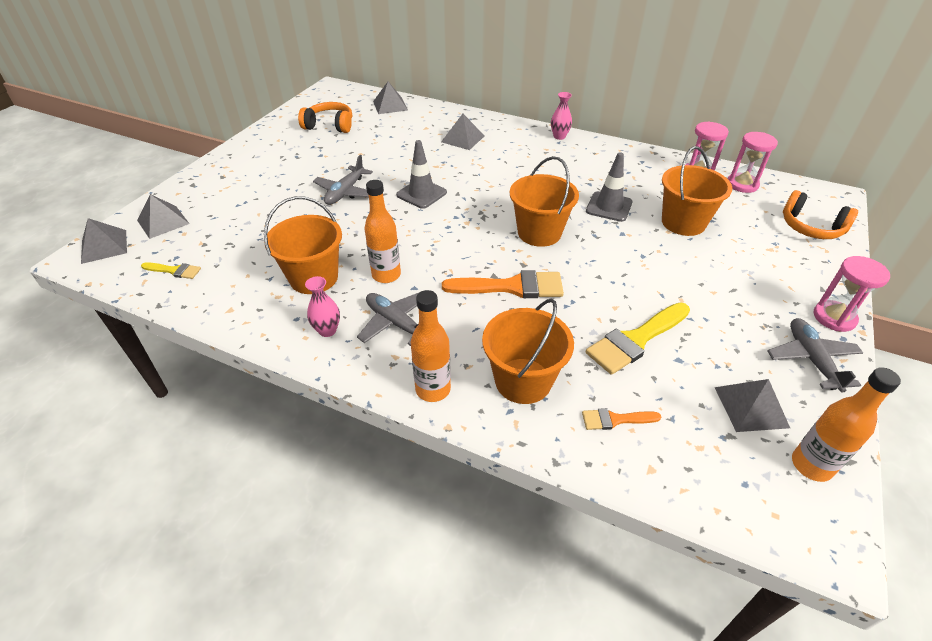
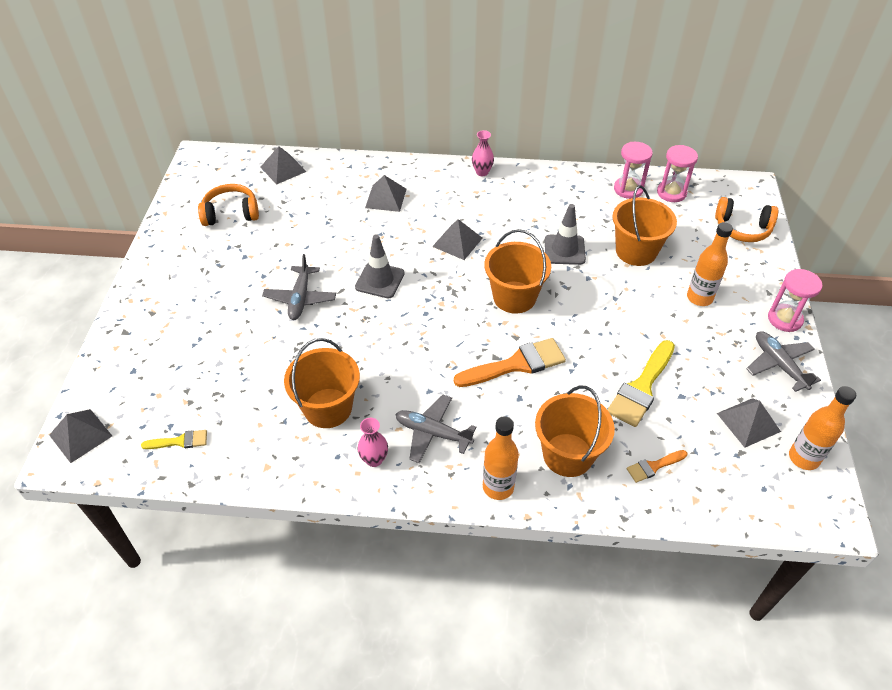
camera: 20 degrees left, 5 degrees up
(163, 221) = (125, 387): grey pyramid -> grey pyramid (457, 242)
(386, 275) = (396, 385): orange bottle -> orange bottle (699, 298)

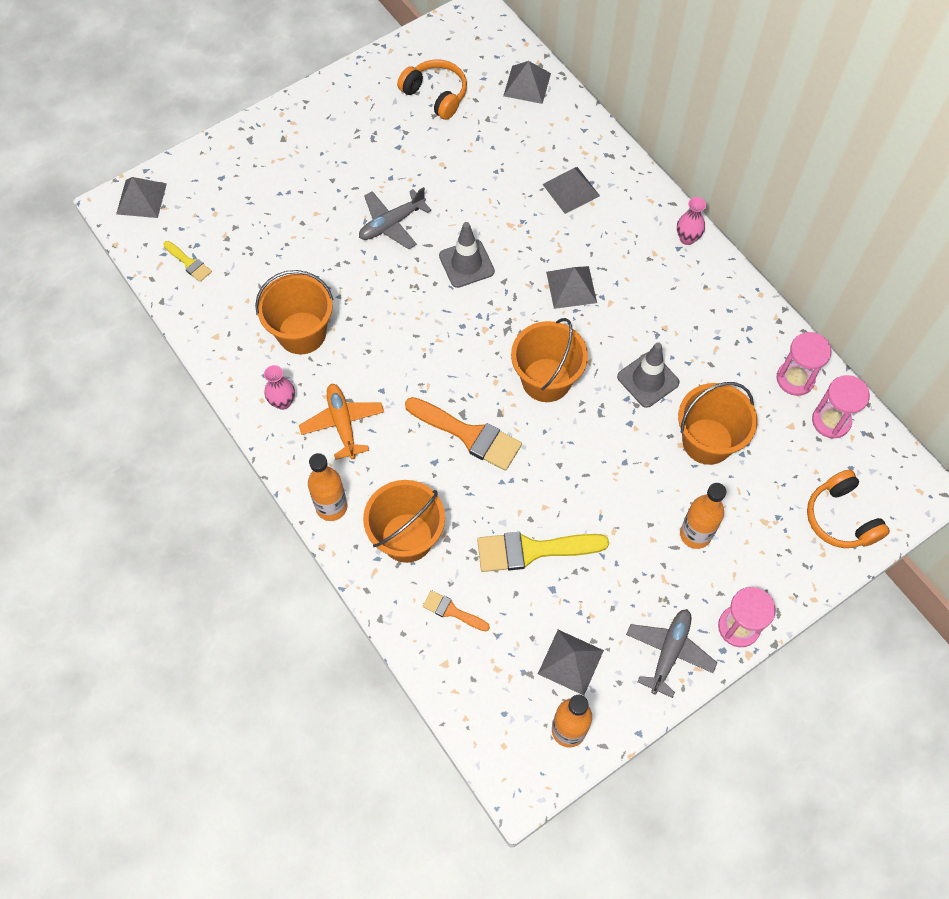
camera: 50 degrees right, 15 degrees up
(433, 433) = (342, 424): grey plane -> orange plane

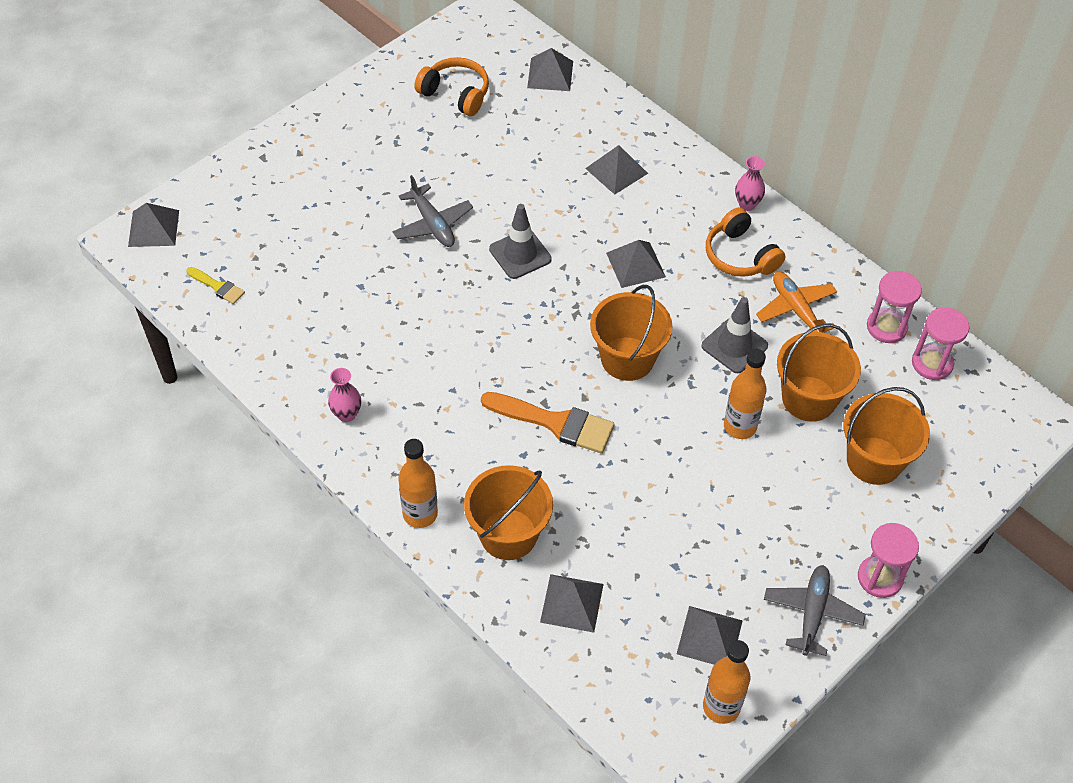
camera: 10 degrees left, 10 degrees down
(302, 333) = (355, 343): orange bucket -> orange bucket (874, 460)
(342, 424) = (416, 428): orange plane -> orange plane (796, 310)
(392, 224) = (432, 224): grey plane -> grey plane turned 75 degrees counterclockwise
(452, 611) = (571, 603): orange brush -> grey pyramid
(532, 550) = (646, 530): yellow brush -> none
(695, 534) = (815, 492): orange bottle -> orange bottle (740, 426)
(841, 518) = (962, 456): orange headphones -> orange headphones (740, 255)

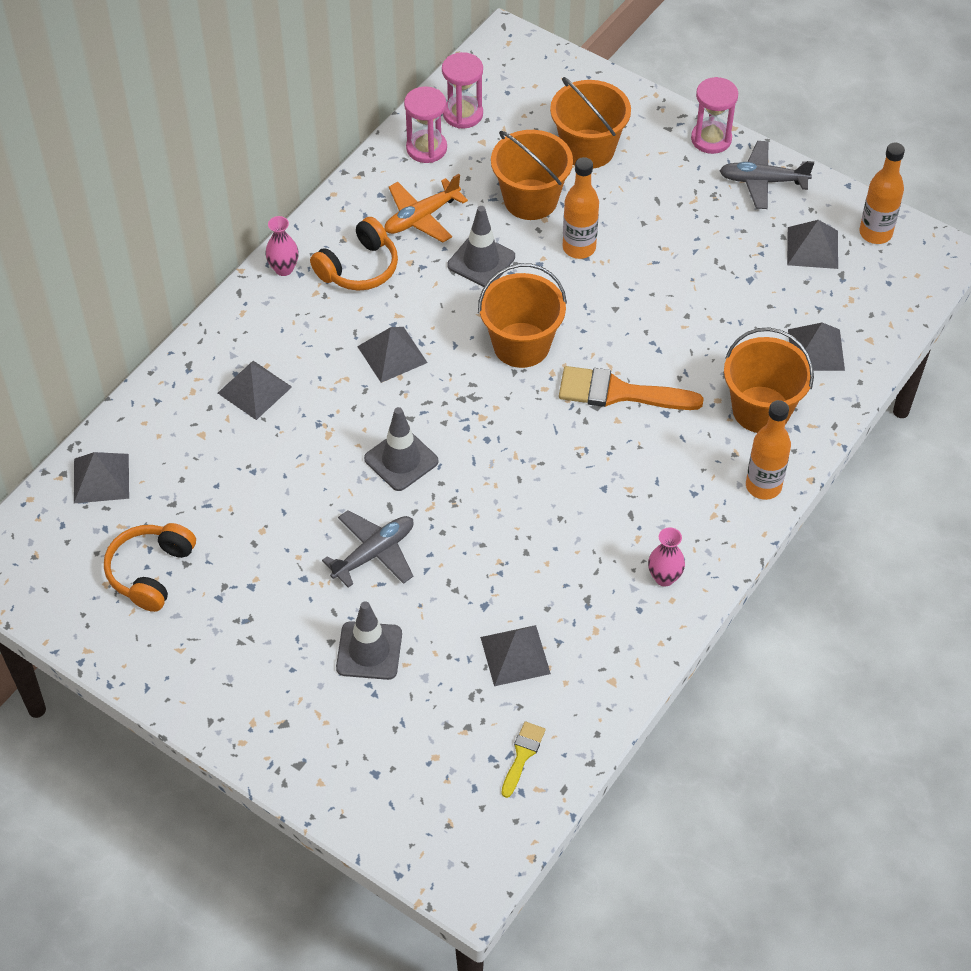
camera: 100 degrees left, 0 degrees up
(153, 228) = (446, 858): grey pyramid -> grey pyramid (515, 655)
(343, 209) = (369, 651): none -> grey traffic cone
(555, 423) = (619, 393): orange brush -> orange brush turned 90 degrees counterclockwise

